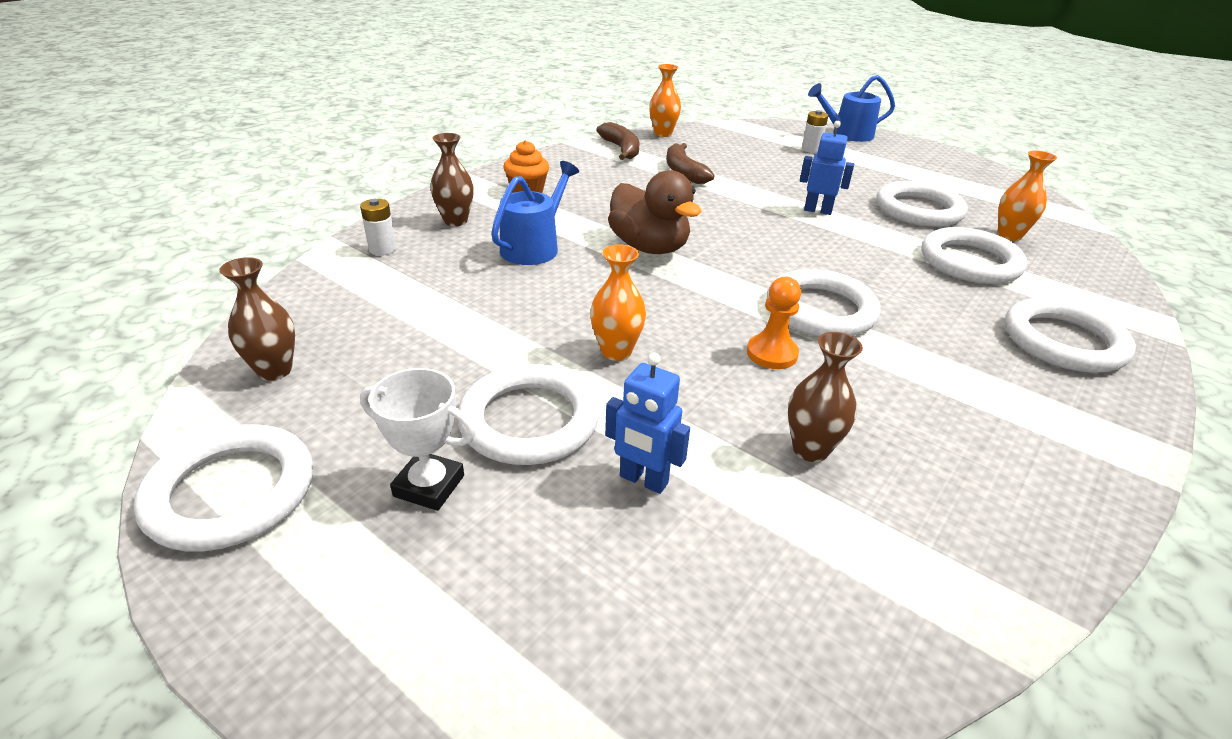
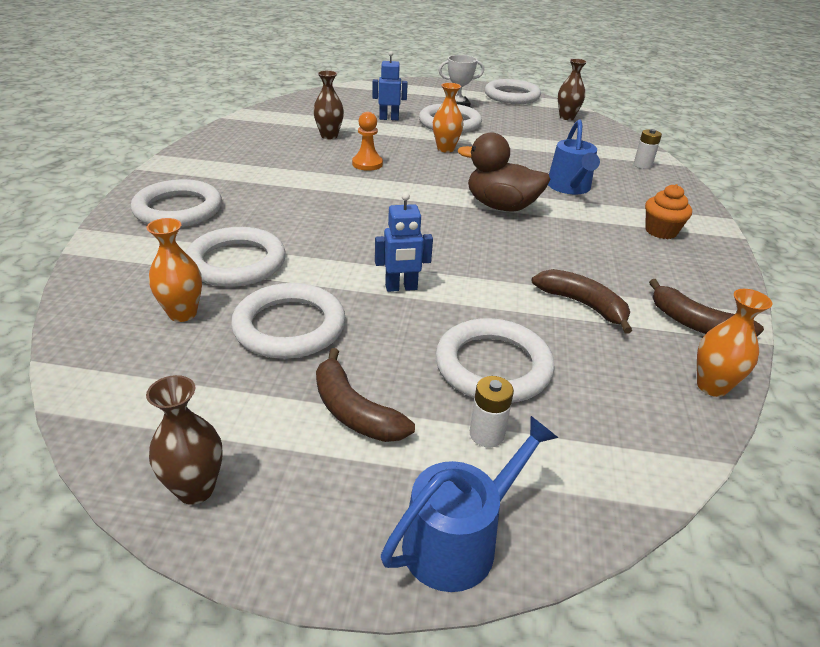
camera: 150 degrees right, 0 degrees up
(455, 221) = (648, 192): brown vase -> brown vase (195, 489)
(820, 310) = (351, 192): white ring -> white ring (493, 366)
(882, 170) = (354, 411): none -> brown banana

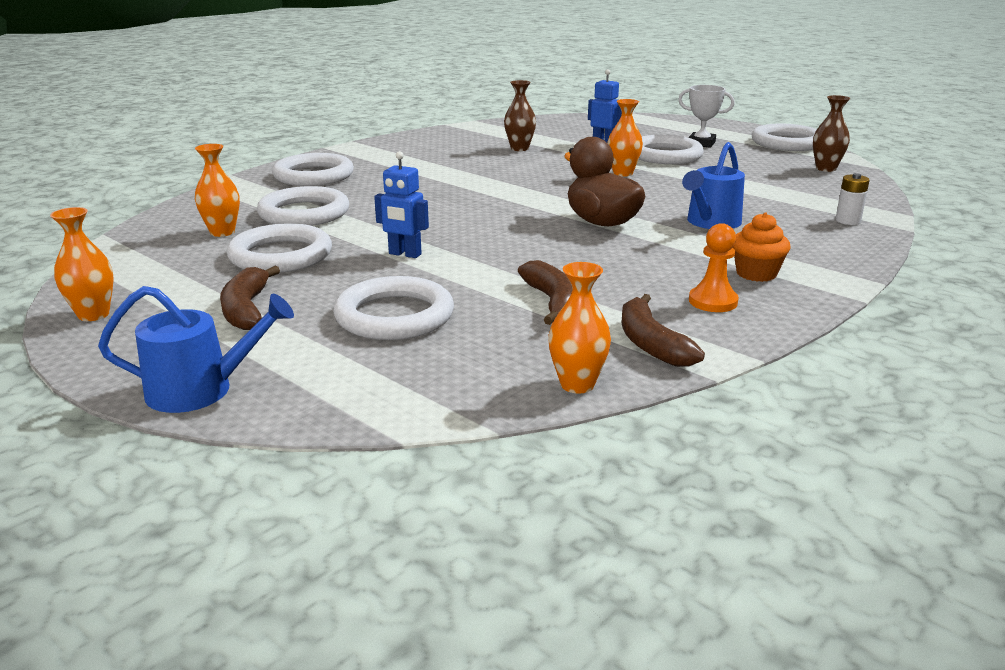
camera: 35 degrees right, 10 degrees down
(195, 489) = (93, 315): brown vase -> orange vase
(367, 164) = (521, 172): orange pawn -> orange pawn (713, 301)
(486, 434) = (317, 349): white battery -> none

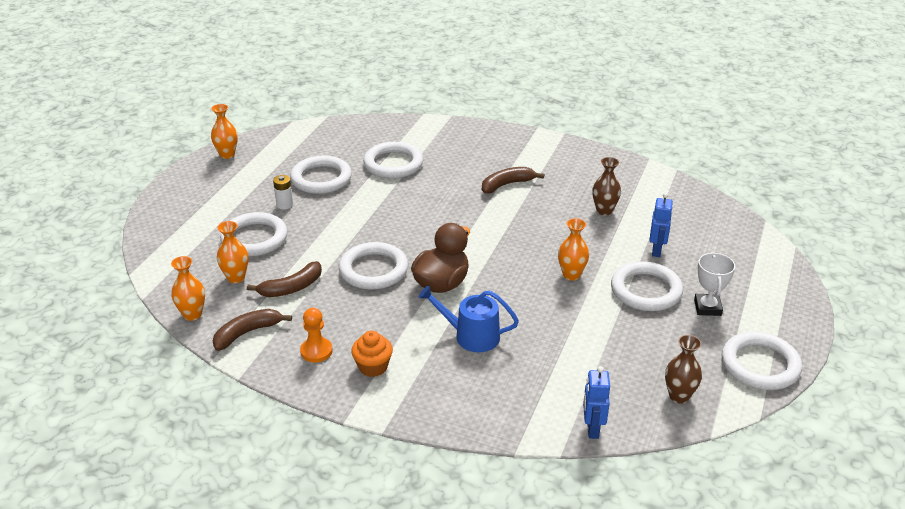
camera: 70 degrees right, 10 degrees up
(200, 390) = (162, 209): blue watering can -> none
(222, 232) = (347, 149): orange vase -> orange vase (236, 278)
(246, 309) = (247, 192): brown banana -> brown banana (507, 185)
(314, 176) = (468, 144): white ring -> white ring (373, 270)
(404, 254) = (342, 218): blue robot -> blue robot (592, 429)
(848, 221) = (519, 412): white battery -> white battery (284, 205)

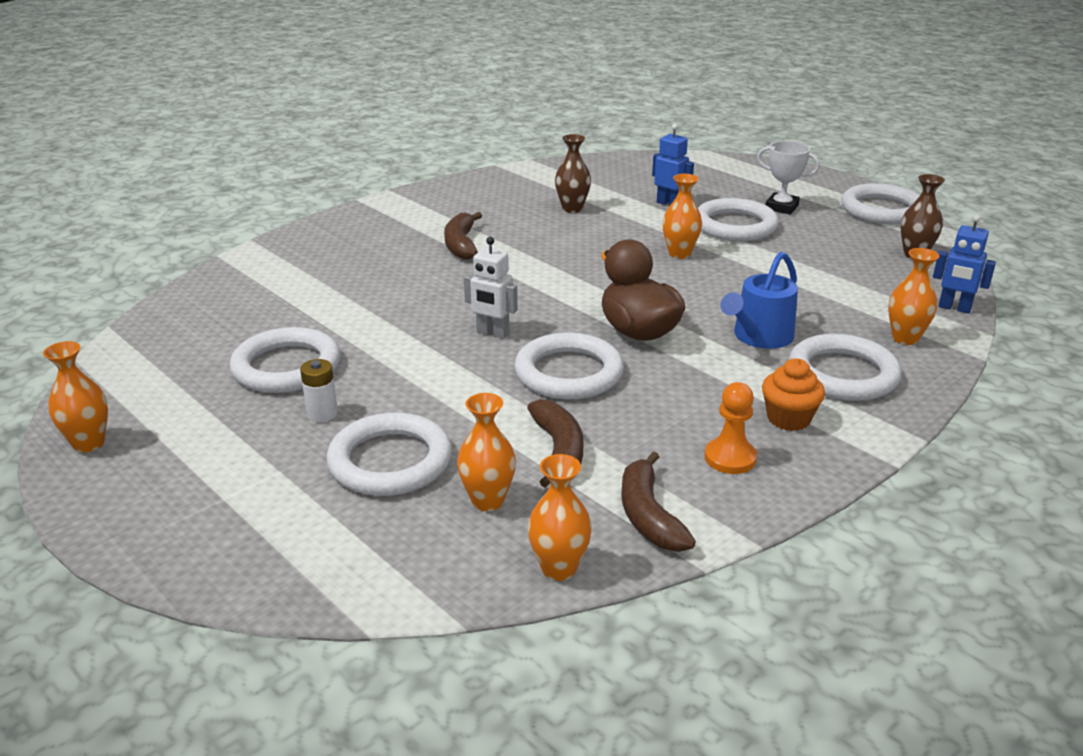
camera: 65 degrees left, 5 degrees down
(393, 164) = (320, 303): white ring -> white ring (842, 374)
(401, 230) = (492, 333): none -> white robot
(519, 407) = (905, 338): none -> orange vase

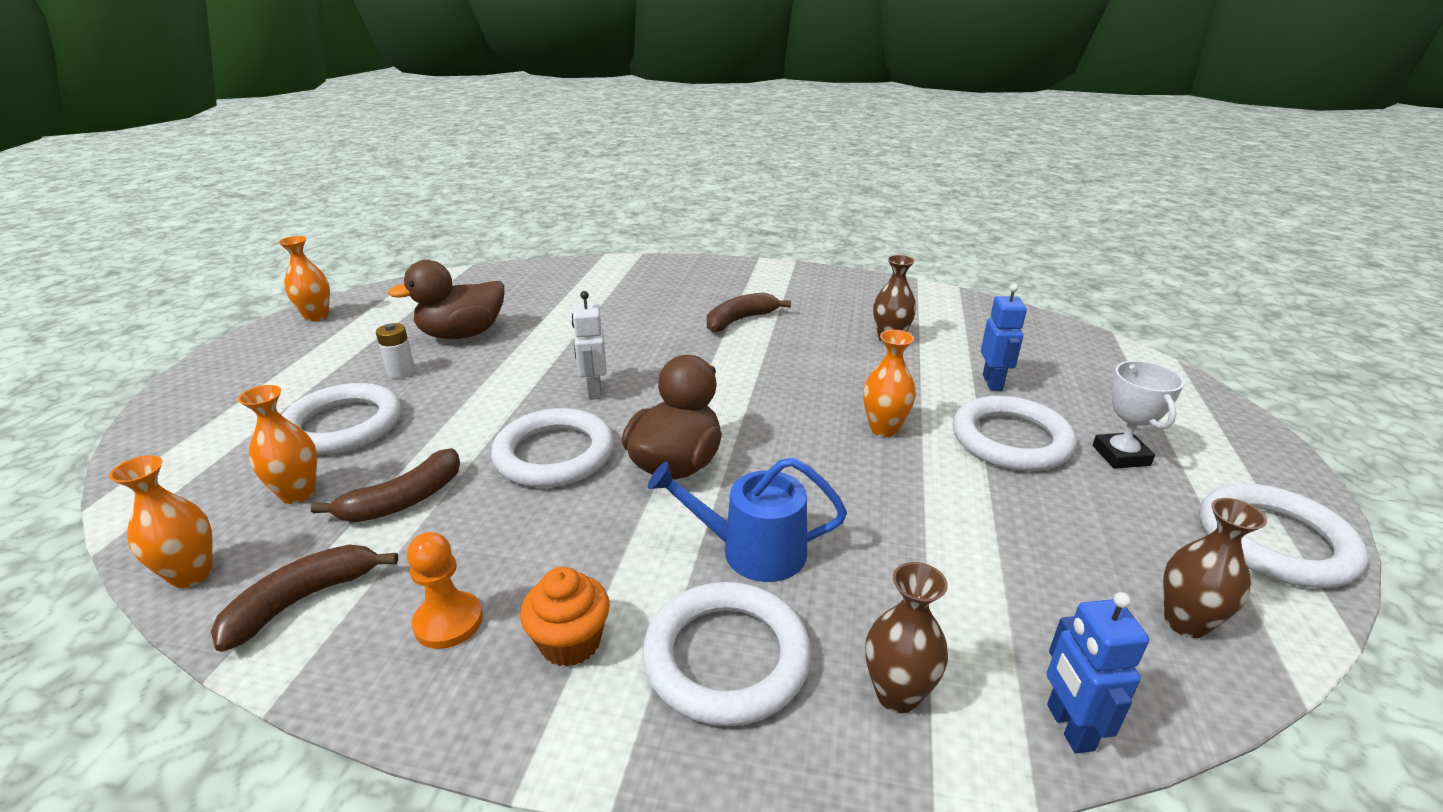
camera: 55 degrees right, 0 degrees up
(286, 367) = (462, 334): white ring -> brown duck
(905, 338) = (897, 694): orange vase -> brown vase

